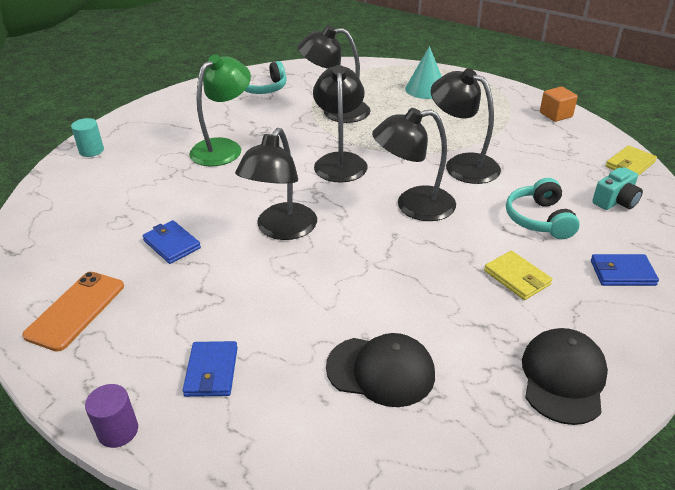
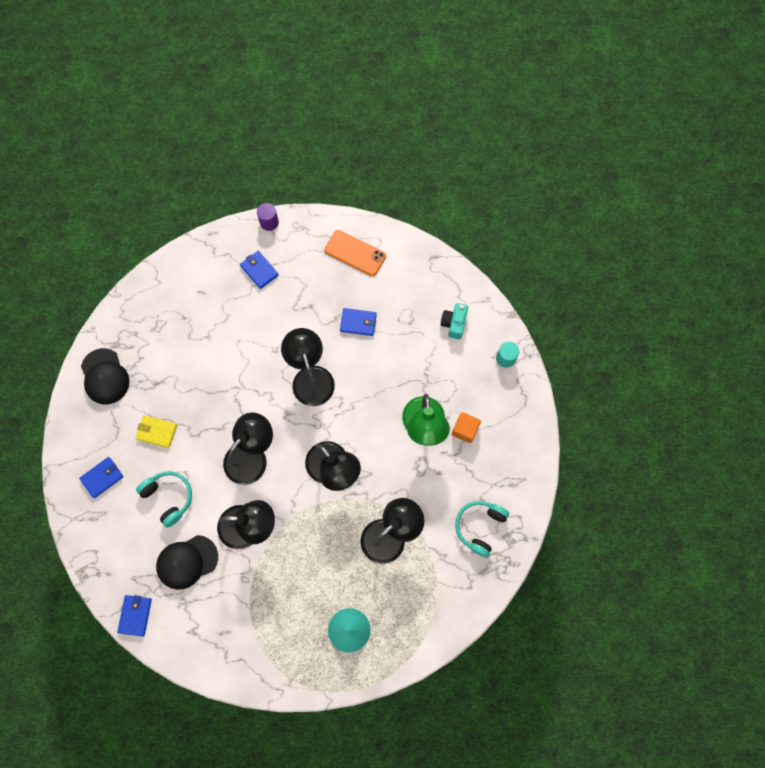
camera: 140 degrees right, 35 degrees up
(76, 310) = (355, 253): orange phone -> orange phone turned 45 degrees counterclockwise
(381, 371) = (187, 323): black cap -> black cap (187, 562)
(555, 115) = (219, 661): orange cube -> orange cube (465, 430)
(615, 201) = (129, 554): turquoise camera -> turquoise camera (454, 323)
(630, 164) = (135, 615): yellow wallet -> blue wallet

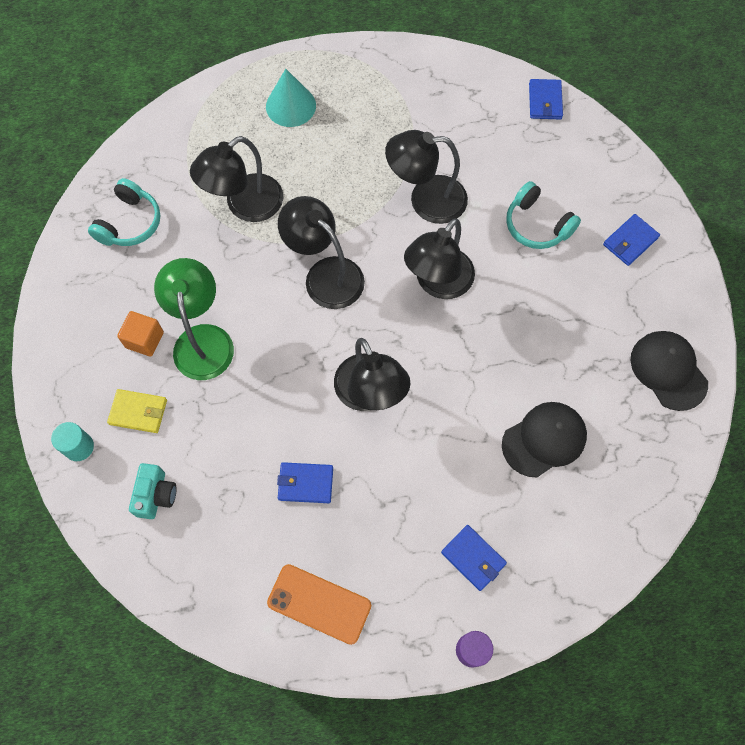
camera: 175 degrees right, 5 degrees down
(157, 432) = (573, 303): yellow wallet -> yellow wallet (138, 412)
(187, 562) = (496, 158): black cap -> black cap (544, 440)

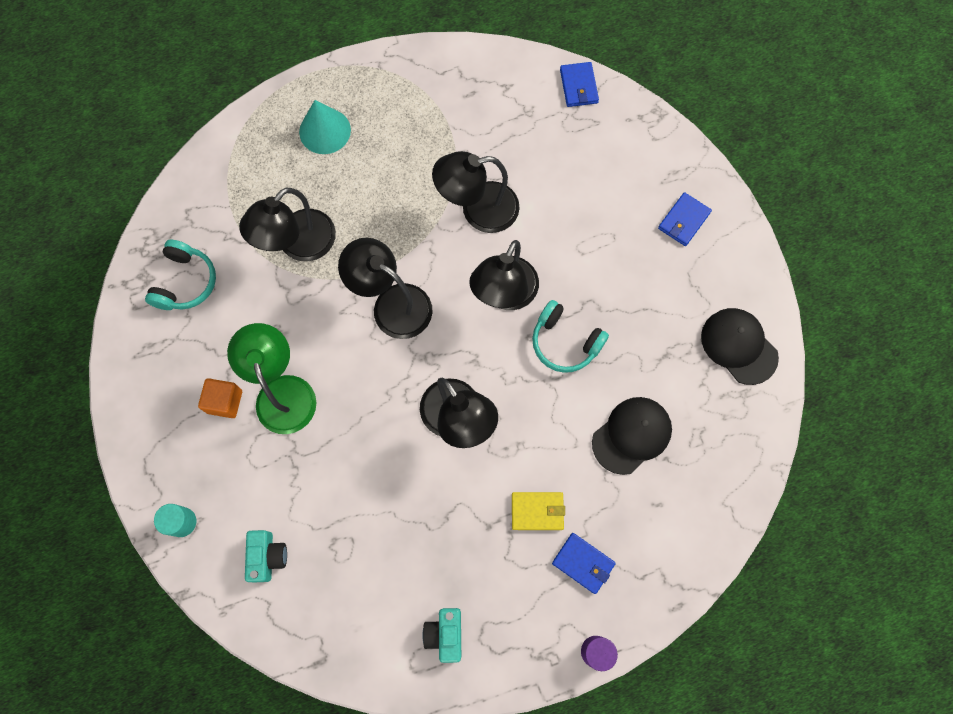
camera: 10 degrees left, 5 degrees up
(138, 412) = (233, 476): yellow wallet -> yellow wallet (537, 511)
(305, 483) = (411, 519): blue wallet -> none
(319, 604) = (445, 634): orange phone -> turquoise camera
(537, 225) = (591, 218): turquoise headphones -> turquoise headphones (565, 342)

